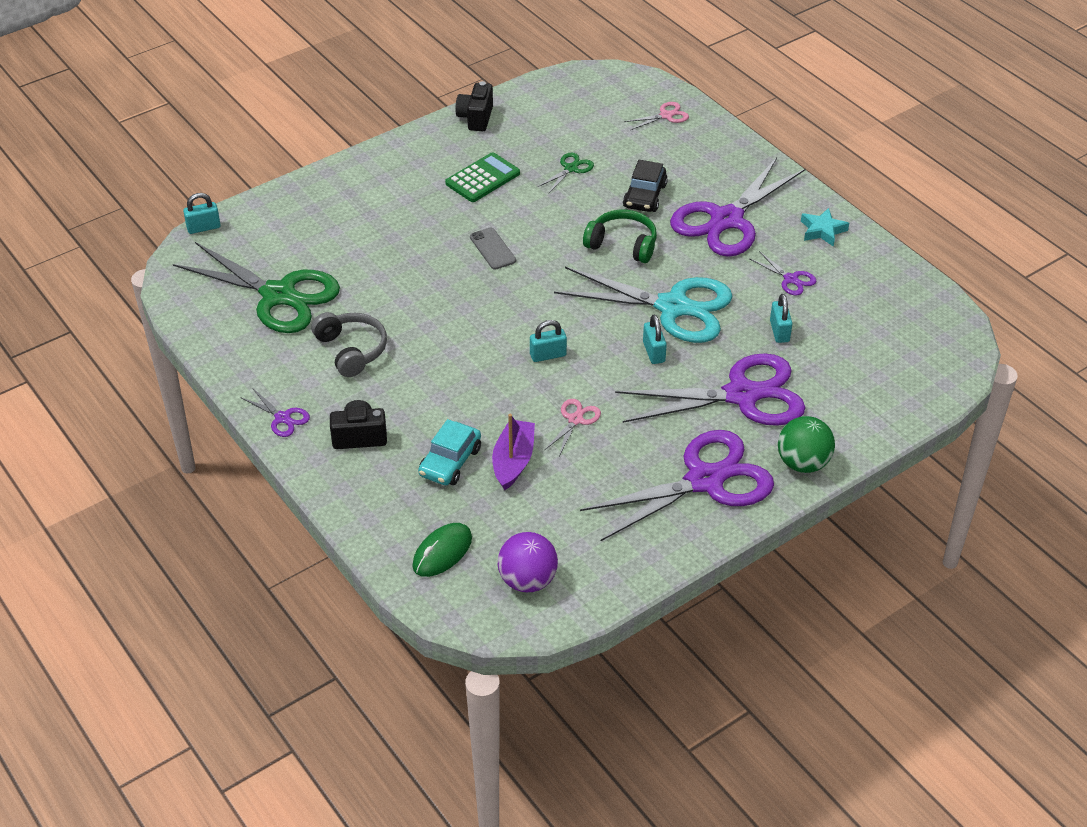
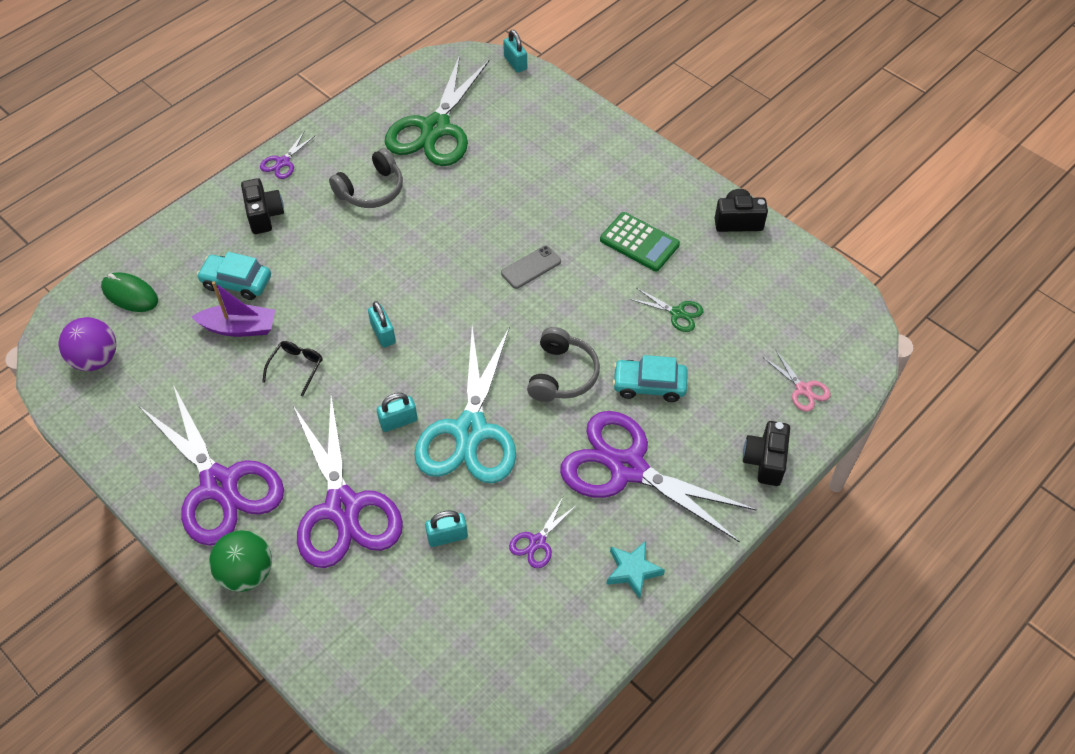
camera: 80 degrees right, 10 degrees up
(575, 420) = (296, 367): pink scissors -> black glasses
(622, 244) = (562, 374): green headphones -> grey headphones
(644, 196) = (649, 385): black car -> turquoise car
(731, 147) = (765, 461): none -> black camera

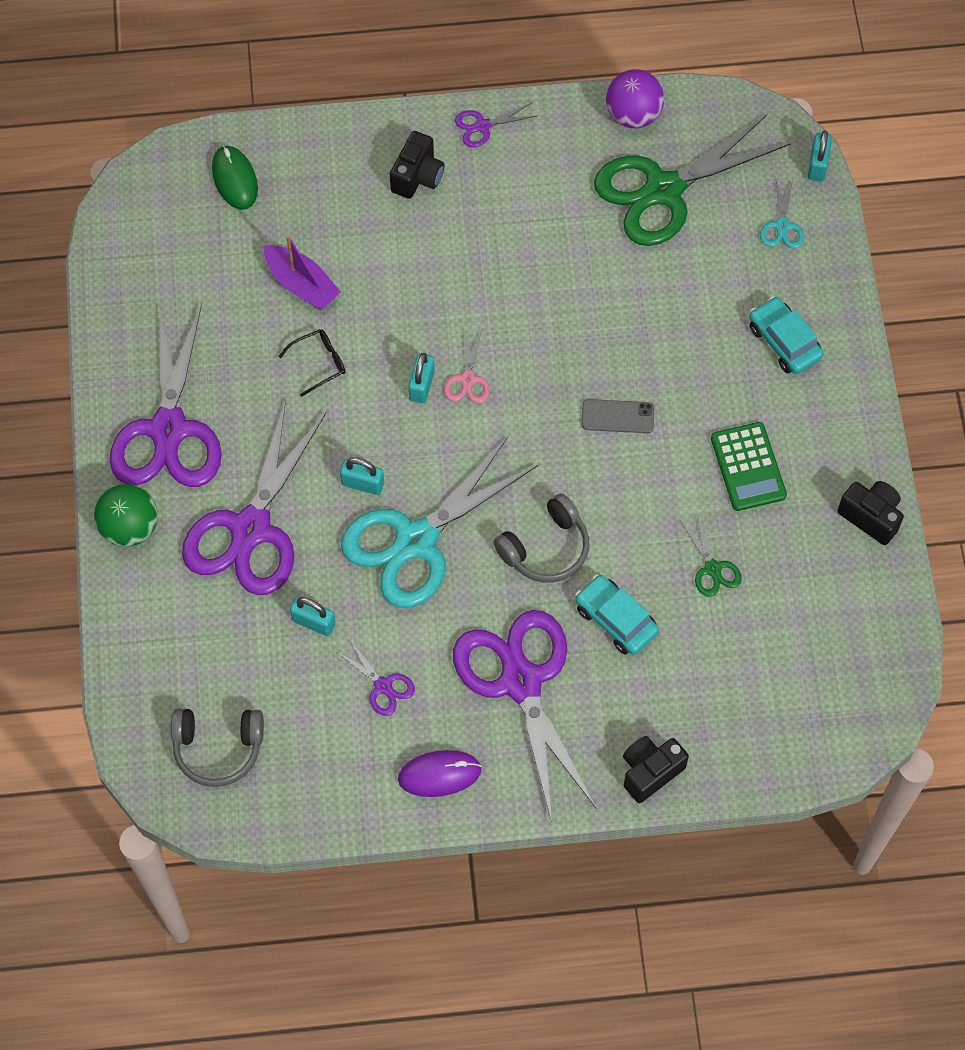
camera: 40 degrees right, 10 degrees up
(96, 359) = (158, 227): purple ball -> purple ball (633, 115)
(237, 282) = (336, 234): turquoise car -> turquoise car (784, 341)
(371, 190) = (540, 219): grey headphones -> grey headphones (218, 748)
(526, 105) = (782, 226): none -> turquoise scissors
(537, 542) = (383, 686): purple scissors -> purple scissors turned 120 degrees counterclockwise
(633, 571) = (439, 774): turquoise star -> purple mouse
(803, 389) = (755, 734): pink scissors -> pink scissors (468, 379)

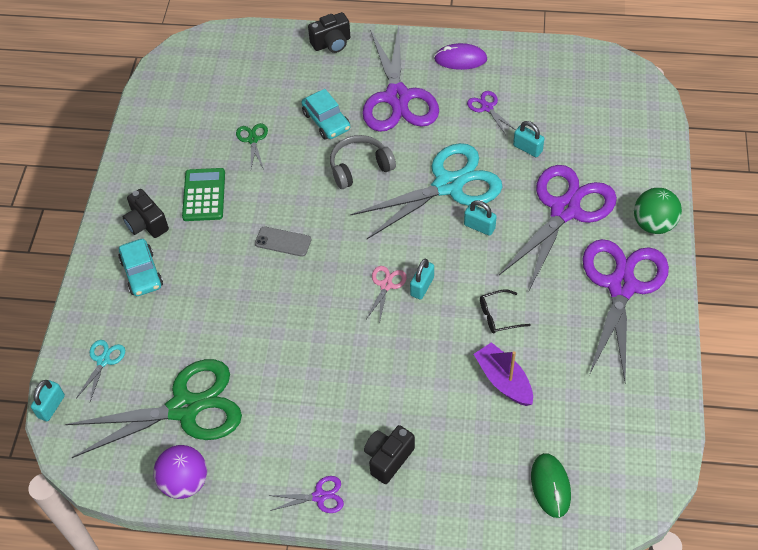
camera: 165 degrees left, 10 degrees down
(218, 748) = (599, 90): grey headphones -> none
(871, 516) = (136, 153): black camera -> black camera (146, 224)

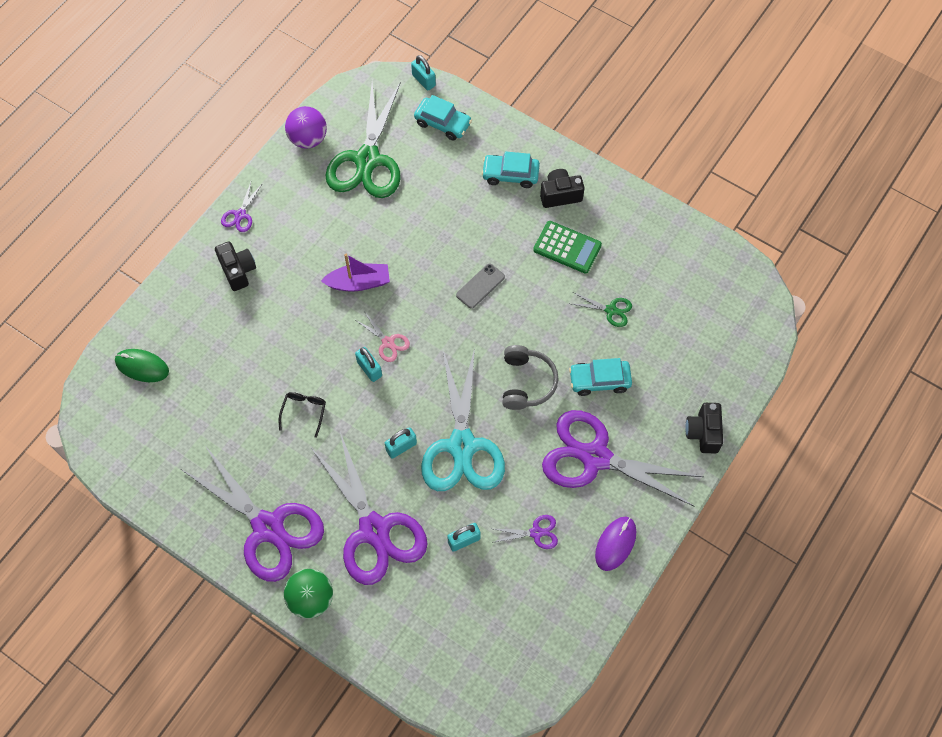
camera: 115 degrees right, 10 degrees up
(103, 360) = (443, 123): turquoise scissors -> turquoise car
(503, 380) = (245, 383): purple boat -> purple boat (359, 283)

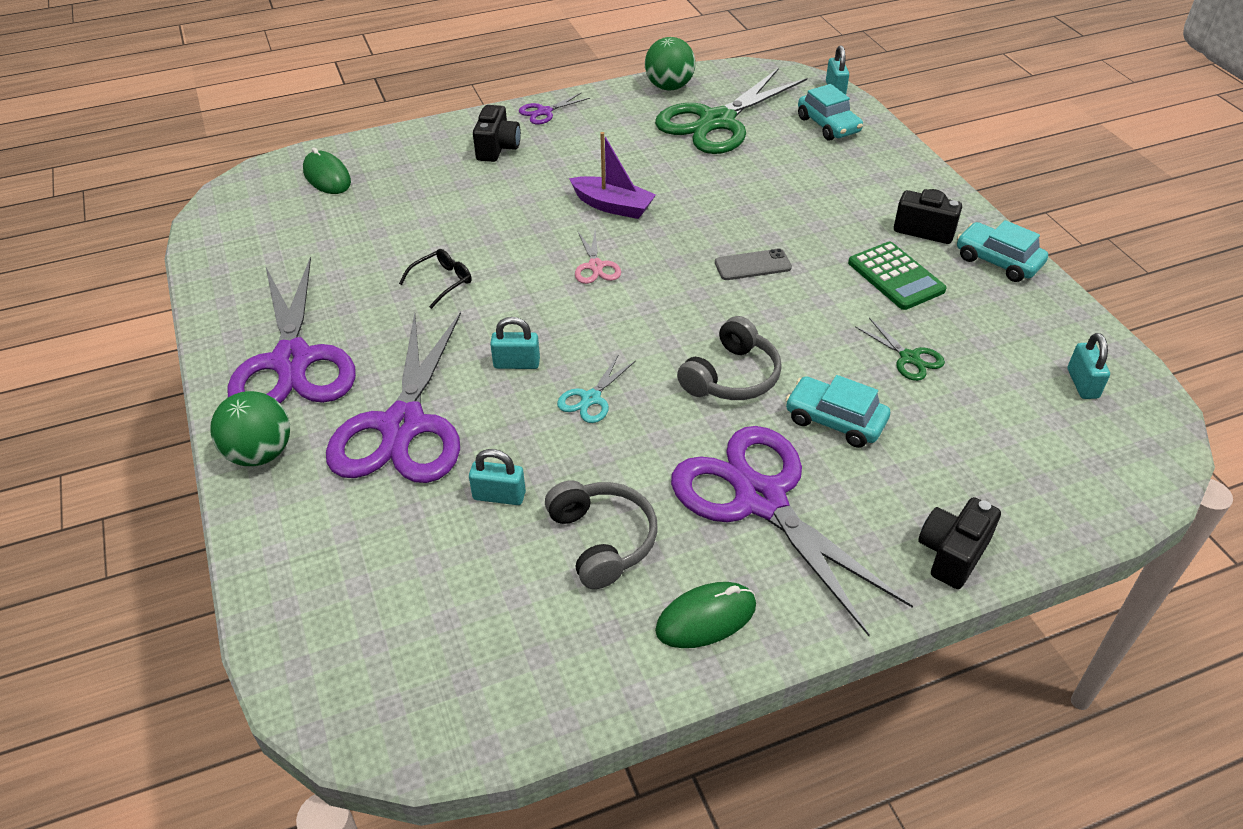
camera: 35 degrees right, 20 degrees down
(308, 139) = (669, 87): purple ball -> green ball
(369, 369) = (552, 279): turquoise padlock -> turquoise padlock (1082, 383)
(462, 446) = (591, 399): turquoise scissors -> turquoise scissors, size x0.42
(510, 174) = (874, 190): turquoise car -> turquoise car (998, 261)
(536, 533) = (602, 540): purple scissors -> grey headphones
(615, 544) = (706, 618): purple mouse -> green mouse

